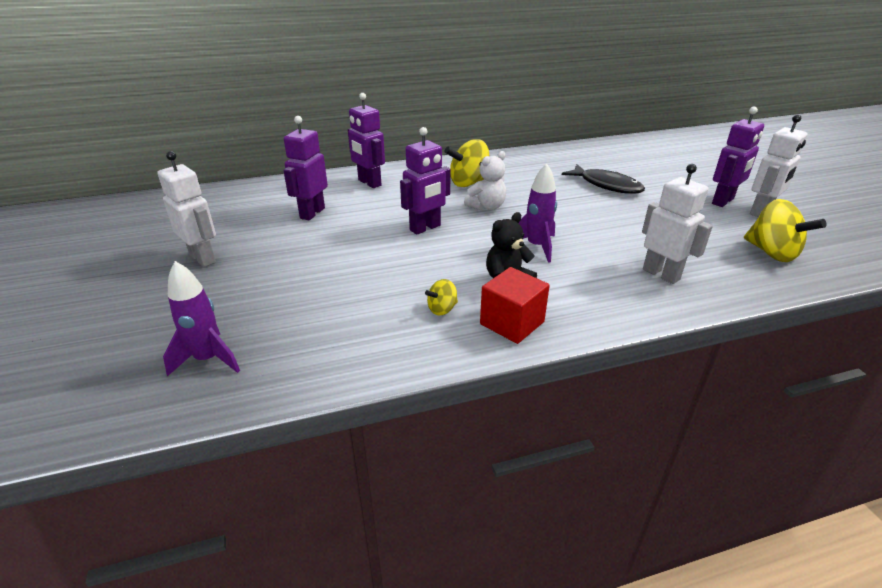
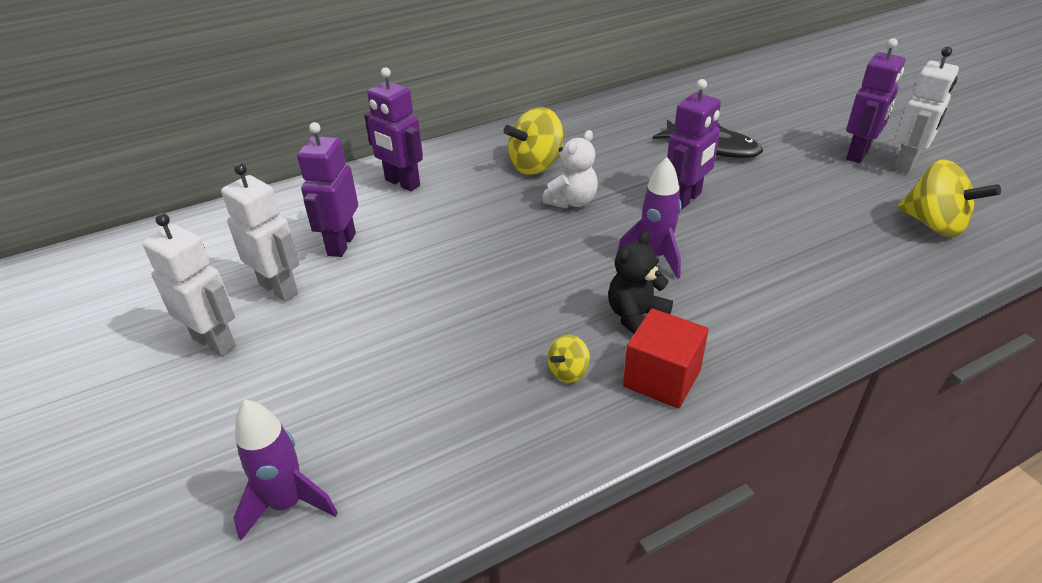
camera: 10 degrees left, 5 degrees up
(425, 228) = (503, 247): purple robot -> purple robot (686, 199)
(661, 274) = (817, 276): white robot -> white robot (279, 288)

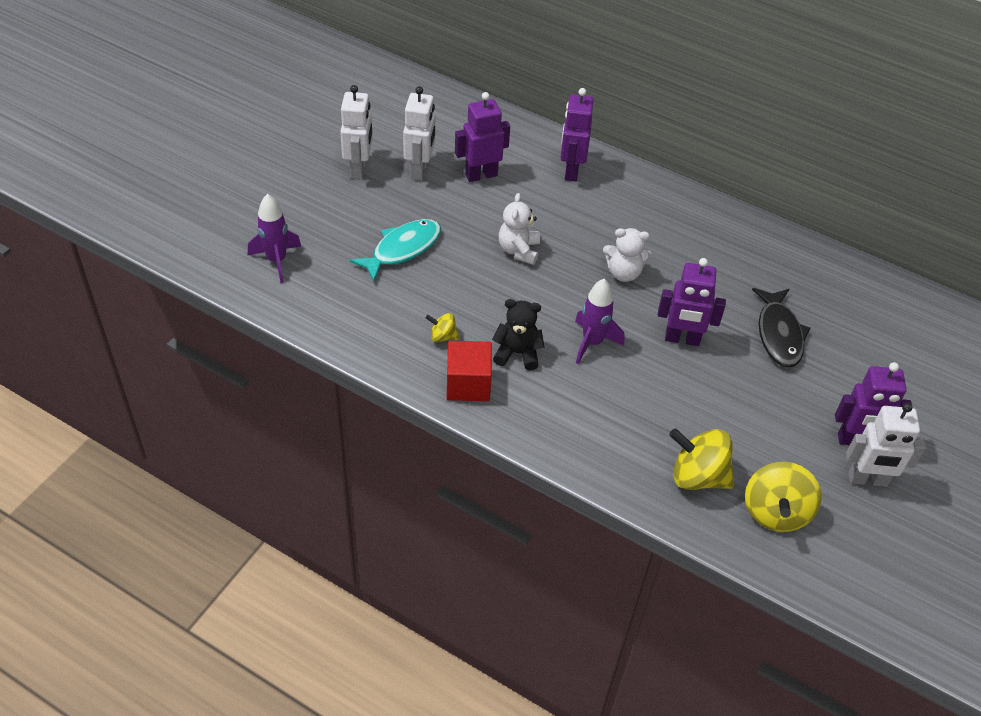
camera: 55 degrees right, 10 degrees up
(392, 354) = (402, 249): none -> turquoise fish
(481, 259) = (518, 250): none -> white teddy bear
(536, 165) = (655, 233): yellow spinning top -> yellow spinning top (697, 476)

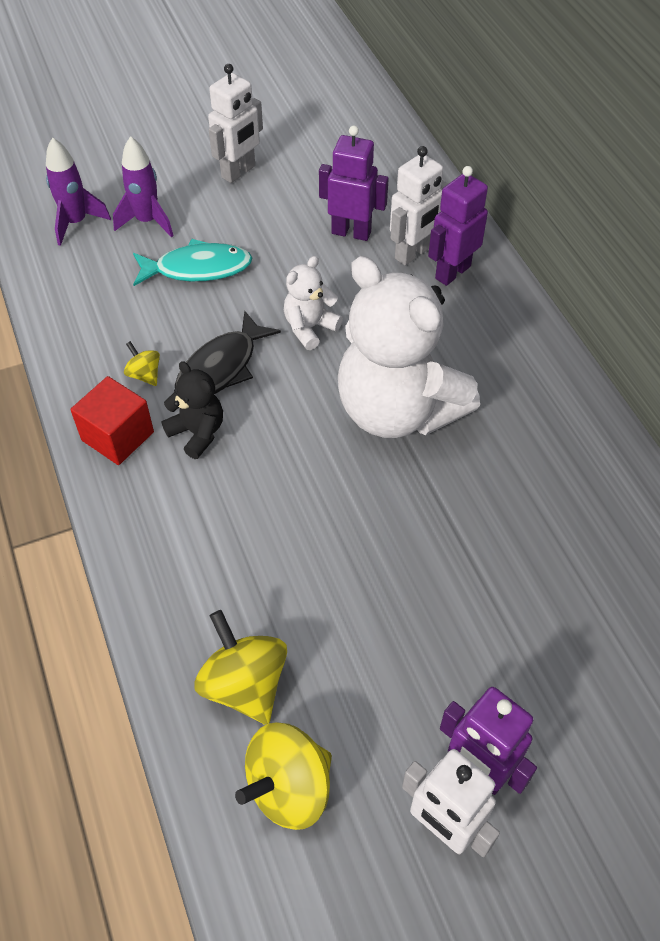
camera: 40 degrees right, 5 degrees up
(420, 170) = (295, 199): white robot -> white robot (413, 253)
(592, 343) = (285, 466): purple rocket -> purple rocket (147, 221)
(624, 273) = (397, 410): white teddy bear -> white teddy bear, size x2.25
(682, 339) = (387, 519): purple robot -> none
(779, 334) = (511, 581): black fish -> black fish (221, 368)

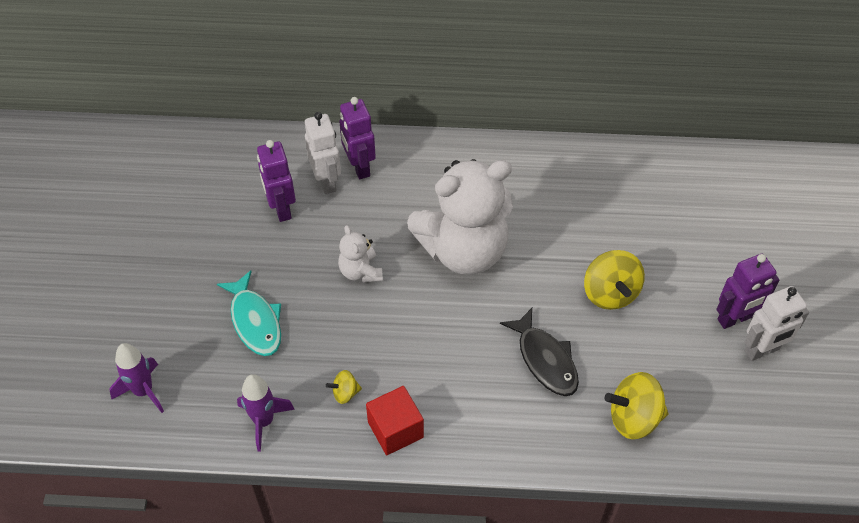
camera: 65 degrees left, 0 degrees up
(147, 221) = (178, 338): purple rocket -> purple rocket (264, 421)
(197, 268) = (255, 321): turquoise fish -> turquoise fish turned 135 degrees clockwise
(197, 432) = (420, 376): black teddy bear -> none
(221, 368) = (367, 340): black fish -> black fish (545, 360)
(239, 172) = (163, 255): white robot -> none
(289, 787) = (711, 418): yellow spinning top -> yellow spinning top (610, 293)
(351, 232) = (281, 209): purple robot -> purple robot turned 60 degrees counterclockwise

